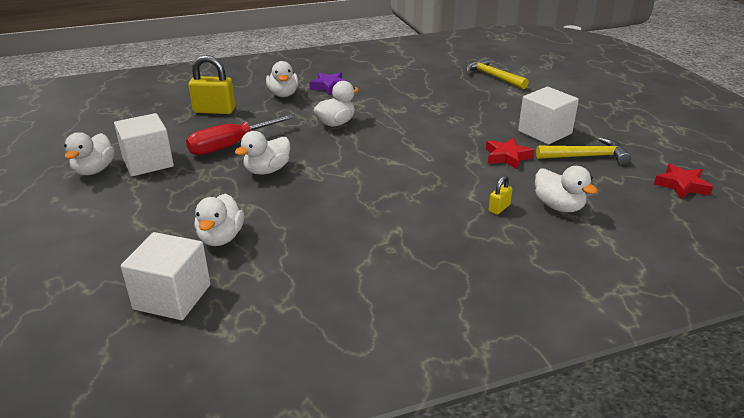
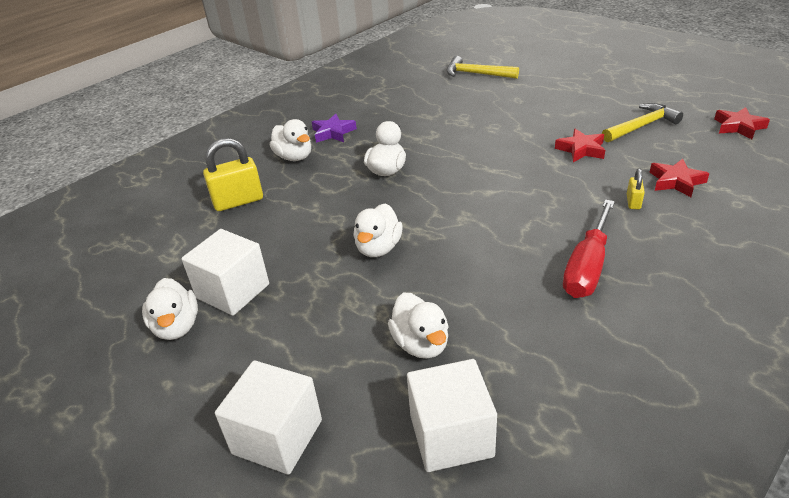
camera: 25 degrees left, 5 degrees up
(230, 146) = (305, 235): red screwdriver -> red screwdriver (587, 267)
(544, 132) = (583, 115): white cube -> white cube (277, 436)
(558, 206) = (676, 181): white duck -> red star

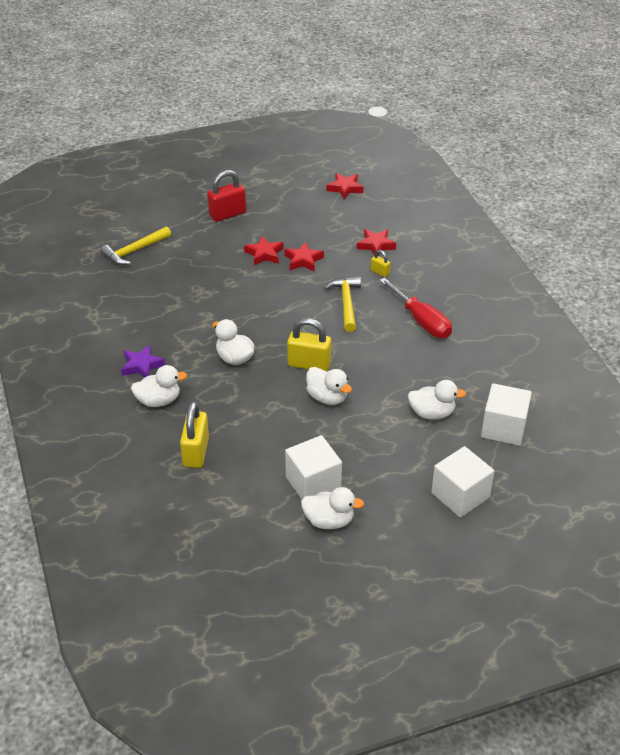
camera: 65 degrees left, 5 degrees up
(421, 215) = (309, 364): none -> yellow padlock
(559, 127) = (264, 254): none -> red star
(588, 89) = (227, 214): none -> red padlock
(642, 126) = (303, 221): yellow hammer -> yellow hammer (346, 303)

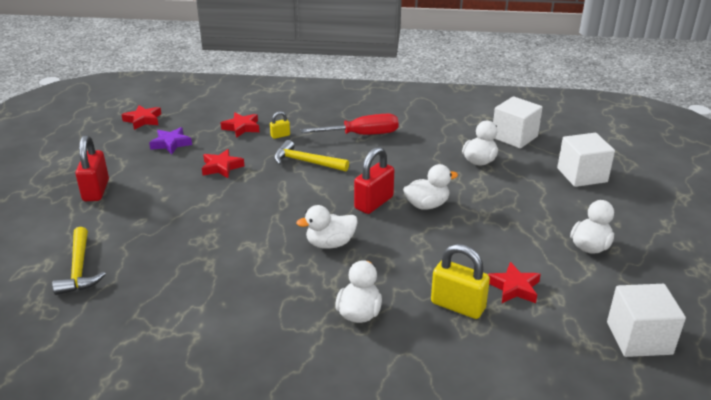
camera: 65 degrees left, 10 degrees down
(142, 366) = (290, 312): purple star -> purple star (171, 144)
(264, 254) = (187, 185): red star -> red star (514, 287)
(309, 364) = (374, 203): yellow padlock -> red padlock
(313, 483) = (537, 243): white cube -> white cube (639, 338)

